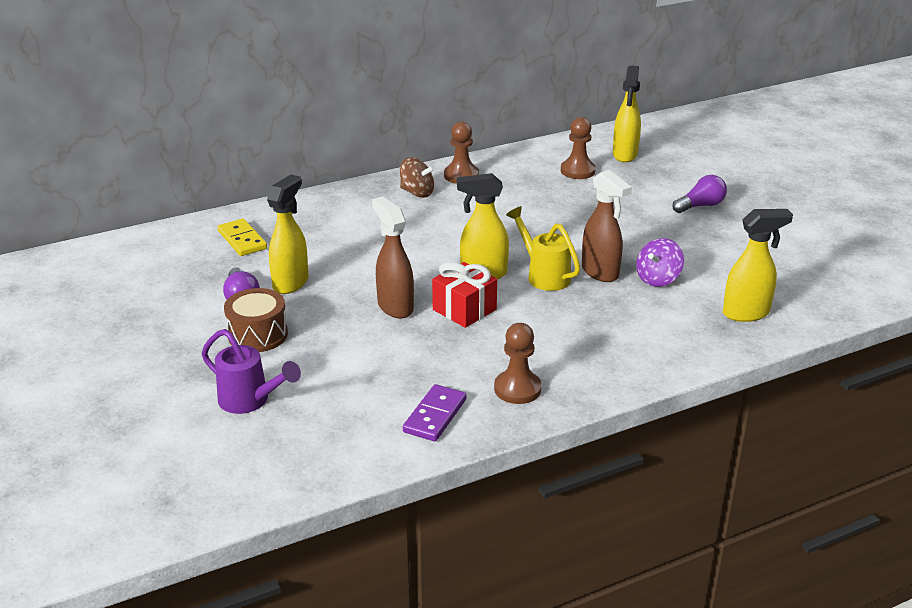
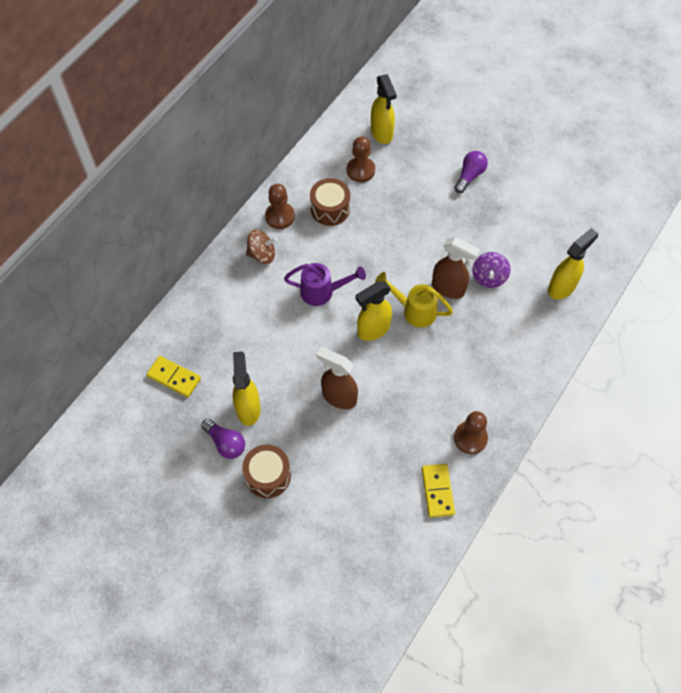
camera: 30 degrees left, 30 degrees up
(250, 401) = (314, 543): purple watering can -> purple watering can (323, 292)
(435, 416) = (437, 491): purple domino -> yellow domino
(464, 310) = (386, 375): red gift -> none
(519, 185) = (330, 209): none -> brown drum

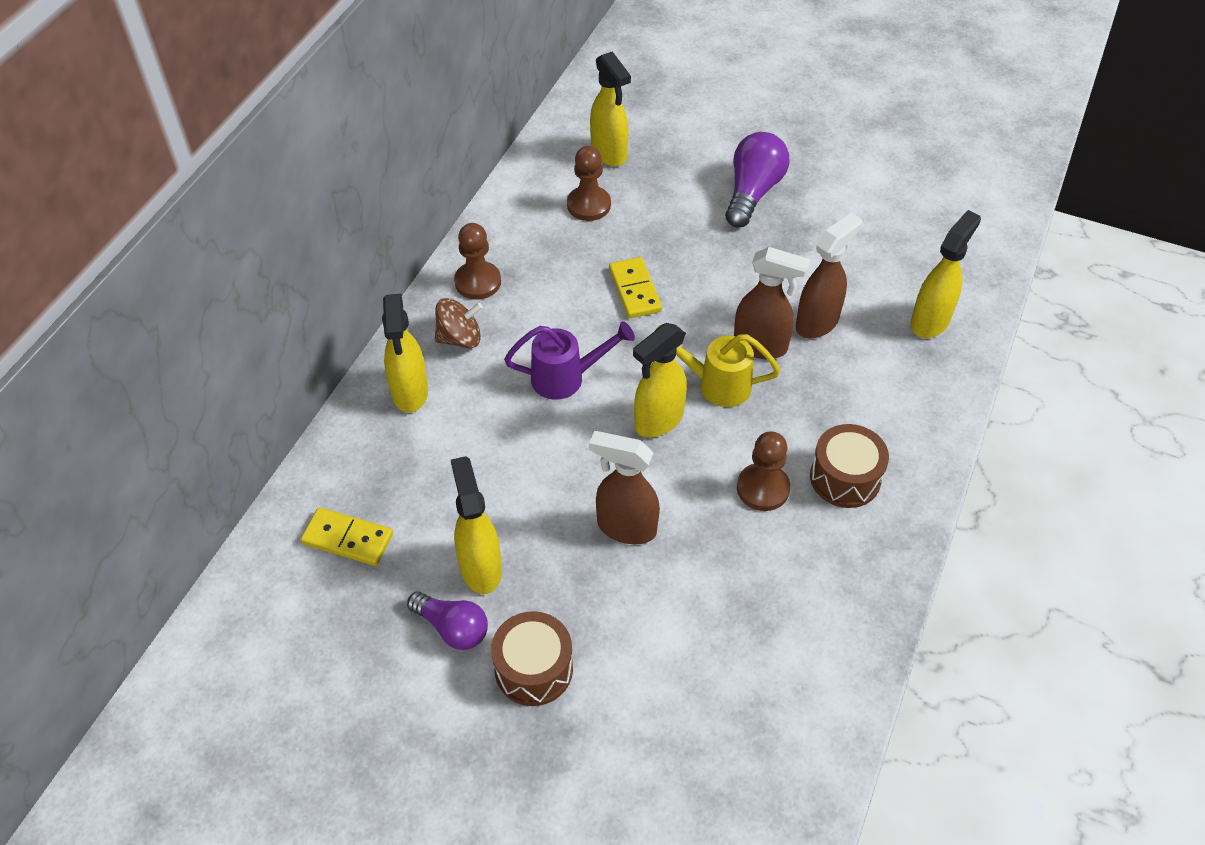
camera: 10 degrees left, 10 degrees down
(225, 287) = (410, 393): none -> yellow spray bottle
(330, 209) = (553, 262): brown drum -> brown drum (845, 478)
(437, 491) = (820, 647): yellow domino -> yellow domino (635, 290)
(469, 176) = (753, 192): purple light bulb -> purple light bulb, size x1.50
(470, 438) = (851, 557): brown pawn -> brown pawn (763, 488)
(489, 277) = (817, 322): purple spinning top -> brown spray bottle

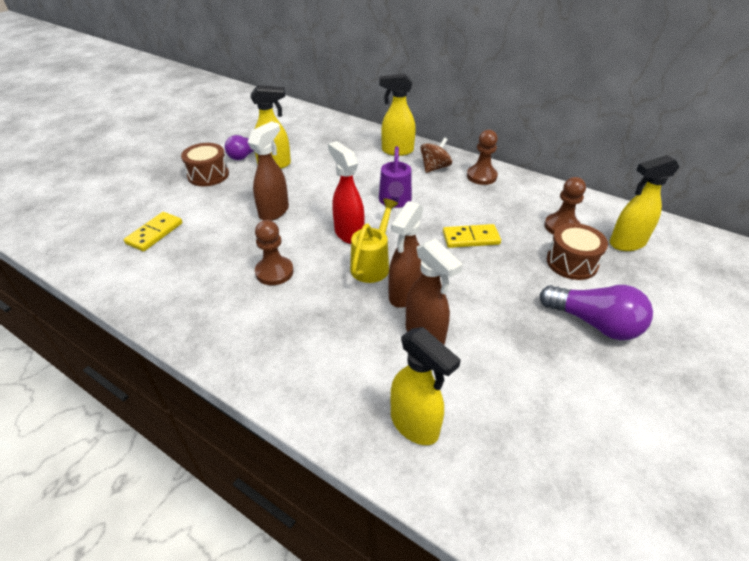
camera: 100 degrees right, 10 degrees down
(348, 538) = (311, 132): yellow domino -> yellow domino (154, 233)
(460, 338) = (434, 168): brown spinning top -> brown spinning top turned 135 degrees counterclockwise
(658, 421) = (348, 234): yellow spray bottle -> red spray bottle
(845, 478) = (263, 317): brown drum -> brown drum (572, 262)

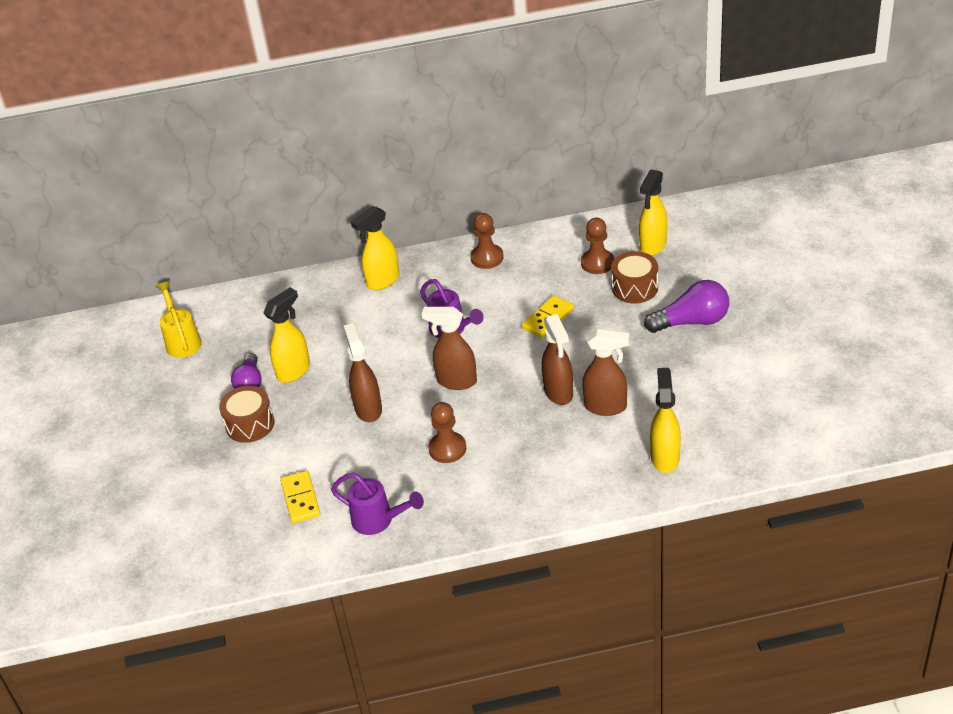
camera: 40 degrees left, 0 degrees up
(161, 284) = (379, 521): none -> purple watering can
(348, 234) = (456, 381): red spray bottle -> brown spray bottle
(373, 264) = (507, 389): yellow watering can -> yellow watering can (182, 341)
(415, 425) = (665, 457): yellow spray bottle -> yellow spray bottle turned 90 degrees counterclockwise
(434, 168) = (438, 276): brown spinning top -> none

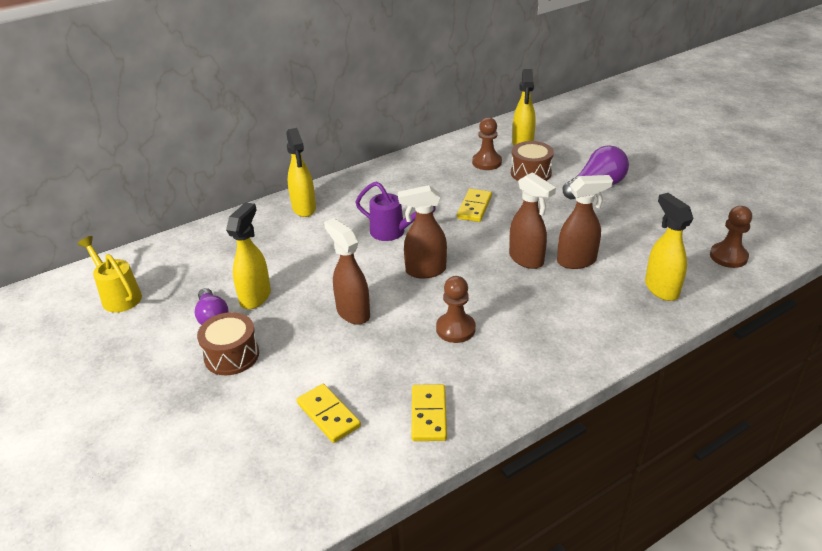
camera: 25 degrees left, 5 degrees down
(379, 521) = (429, 414): purple watering can -> yellow domino
(382, 281) = (304, 209): yellow spray bottle -> yellow spray bottle turned 45 degrees counterclockwise
(487, 258) = (389, 175): brown pawn -> brown pawn (728, 256)

